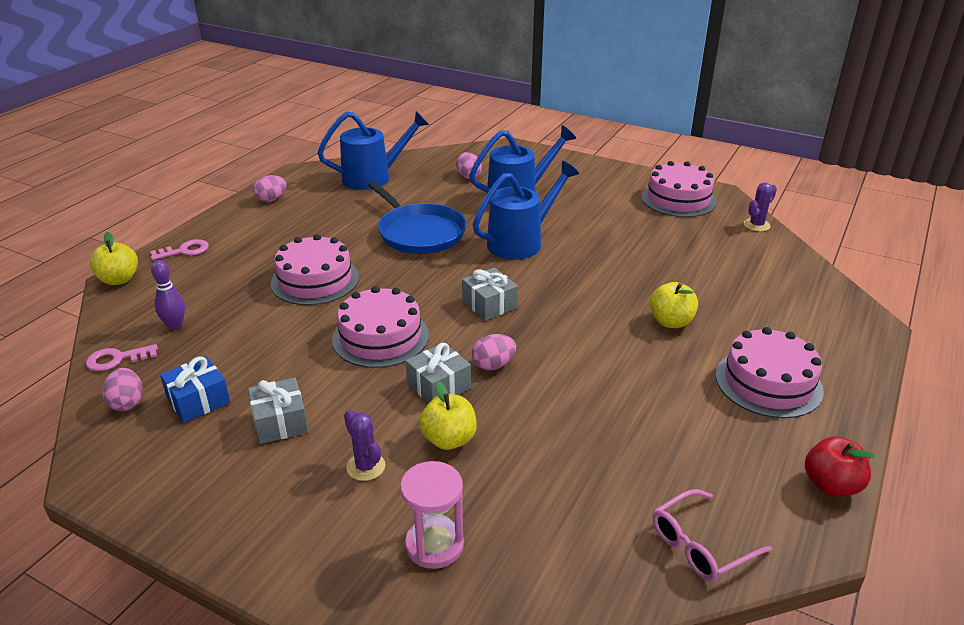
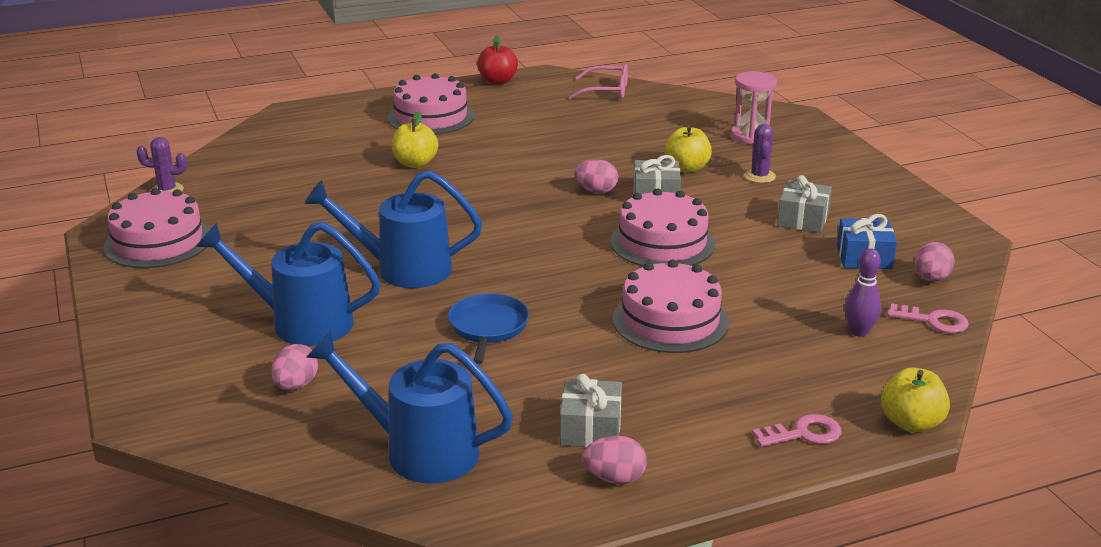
camera: 140 degrees left, 5 degrees down
(184, 251) = (803, 433): pink key -> pink key turned 150 degrees clockwise
(419, 233) = (488, 327): blue pan -> blue pan, size x0.63
(489, 304) = (531, 229): grey gift -> grey gift (590, 429)

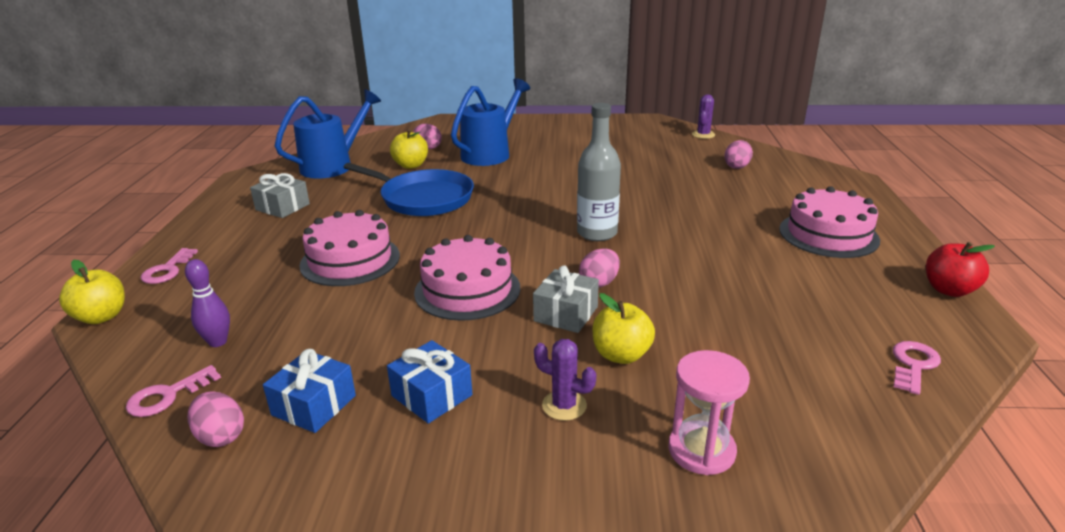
camera: 115 degrees right, 0 degrees up
(158, 242) = (626, 130): pink cake -> none
(402, 269) = (527, 185): blue watering can -> none
(415, 163) = (711, 212): yellow apple -> yellow apple (411, 165)
(488, 327) = (423, 198): blue pan -> blue pan, size x1.59
(502, 207) = (597, 233): none -> grey bottle
(606, 91) = (913, 365): pink glasses -> pink key
(614, 478) = (235, 204): pink egg -> pink egg (737, 166)
(803, 219) = (432, 395): grey gift -> blue gift

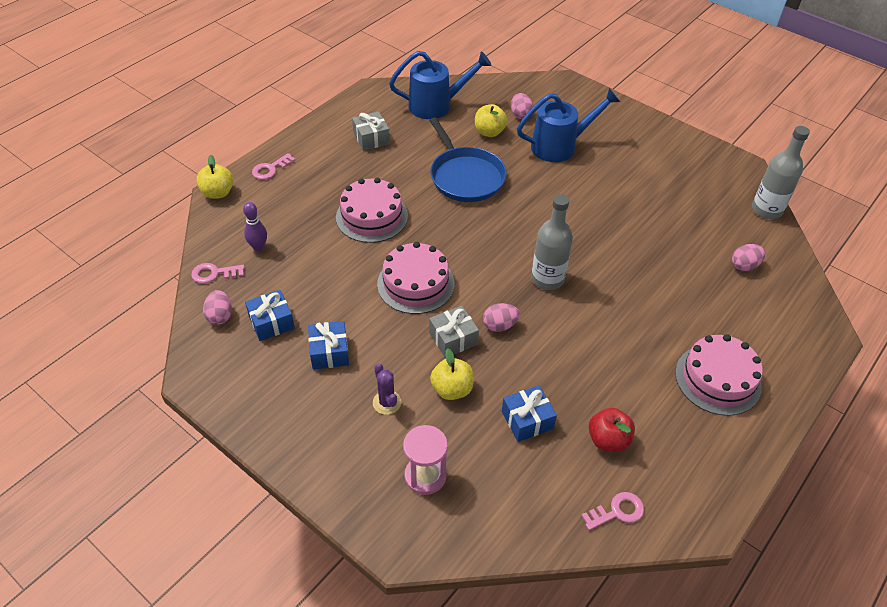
camera: 35 degrees right, 20 degrees up
(703, 135) = (766, 210): purple cactus -> grey bottle
(729, 340) = (527, 420): none -> blue gift
(949, 290) = (734, 480): red apple -> red apple (608, 440)

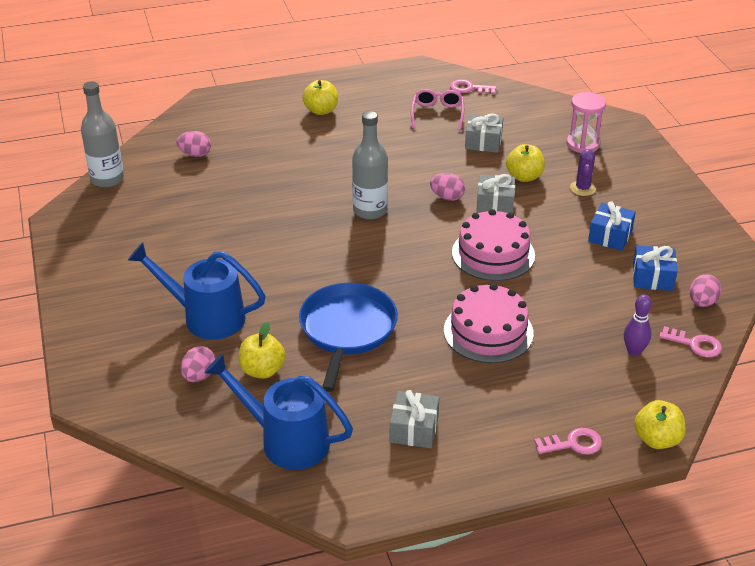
camera: 145 degrees left, 10 degrees down
(527, 420) = (483, 142): blue gift -> grey gift
(608, 440) = (437, 114): red apple -> pink glasses
(718, 379) = (321, 110): pink cake -> yellow apple

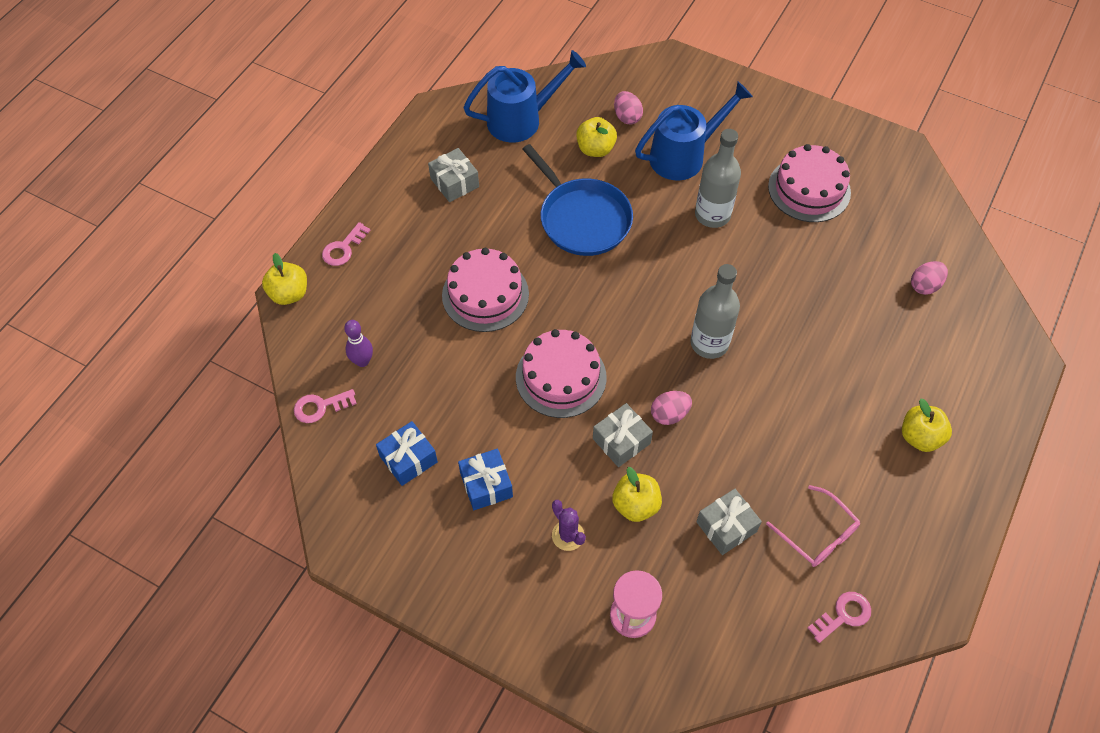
camera: 135 degrees right, 20 degrees up
(107, 179) = (937, 205): grey bottle -> grey bottle (712, 215)
(163, 238) = (809, 189): none -> pink cake
(702, 302) = (345, 462): pink egg -> none

